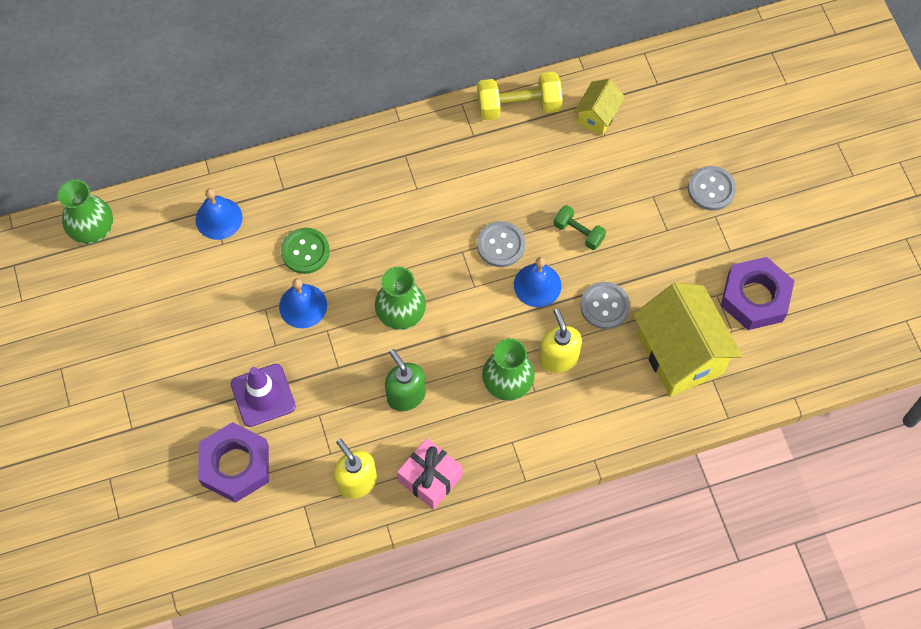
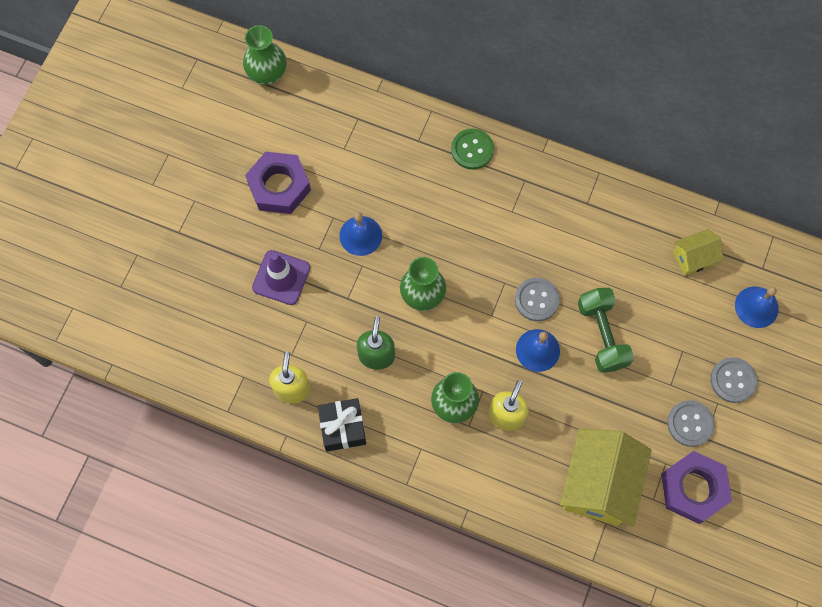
camera: 40 degrees right, 5 degrees up
(219, 218) = (356, 128): blue bell -> blue bell (756, 307)
(235, 465) = (223, 312): purple nut -> purple nut (279, 186)
(305, 251) = (395, 197): green button -> green button (472, 150)
(430, 478) = (343, 428): pink gift -> black gift
(518, 106) = (640, 206): yellow dumbbell -> none
(578, 233) = (602, 335): green dumbbell -> green dumbbell, size x1.68
(604, 306) = (573, 404): grey button -> grey button (690, 424)

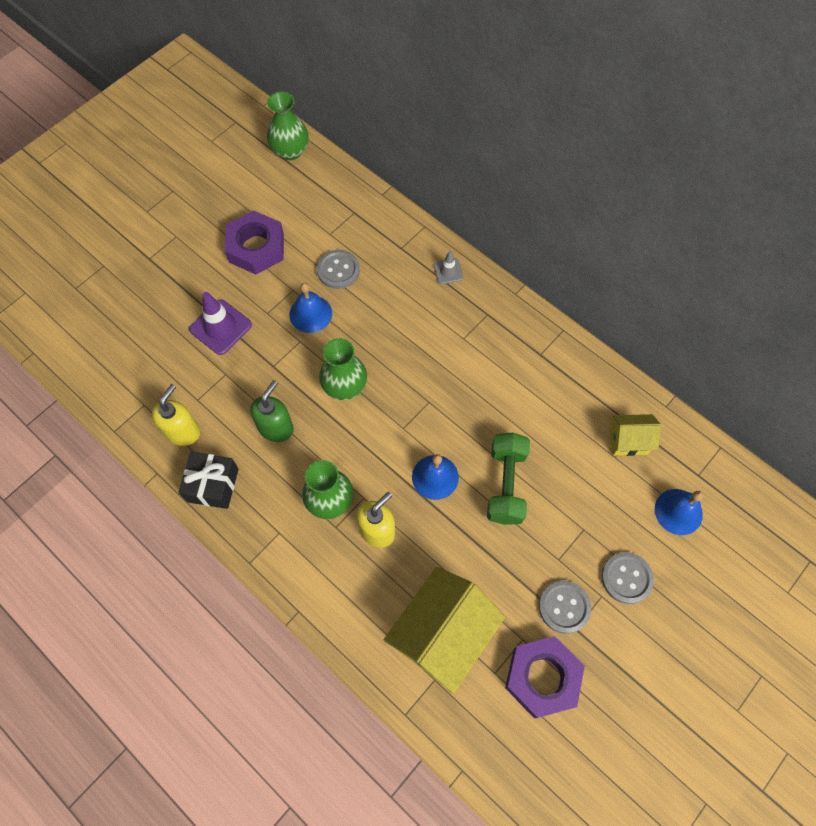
camera: 20 degrees right, 5 degrees down
(472, 150) = (448, 271): green button -> grey traffic cone
(536, 300) = (453, 428): grey button -> grey button (338, 270)

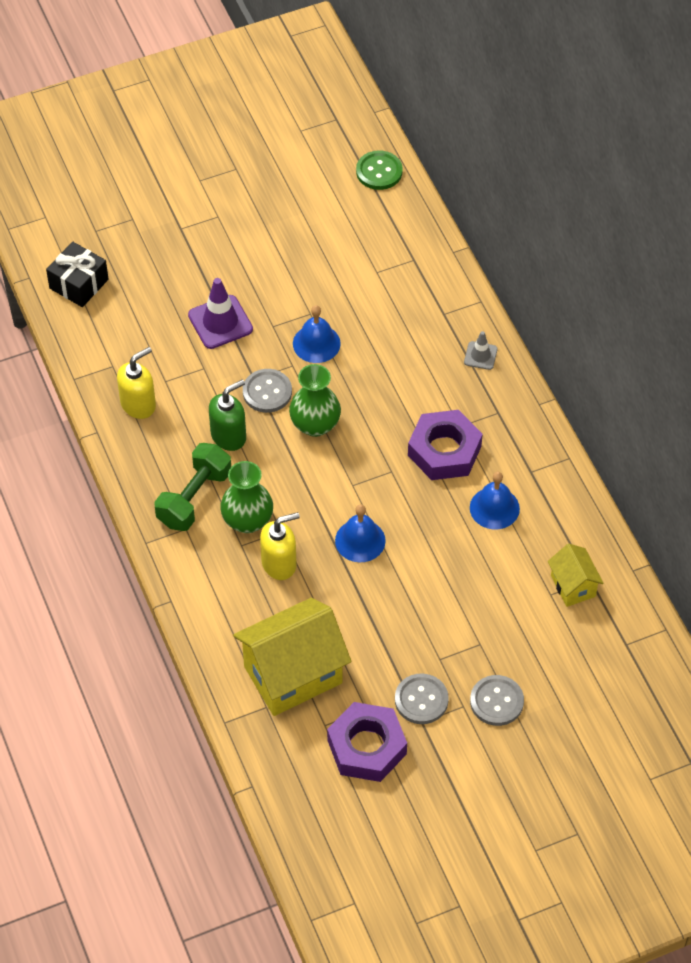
camera: 25 degrees right, 10 degrees down
(213, 485) = (144, 463): black gift -> black gift (79, 284)
(256, 248) = (294, 258): purple nut -> purple nut (444, 451)
(290, 151) = (379, 171): green vase -> green button
(338, 270) = (366, 312): grey button -> grey button (267, 392)
(506, 484) = (426, 575): green dumbbell -> green dumbbell (194, 498)
(628, 441) = (573, 586): yellow house -> yellow house turned 45 degrees clockwise
(678, 511) = (584, 667): blue bell -> blue bell (494, 508)

